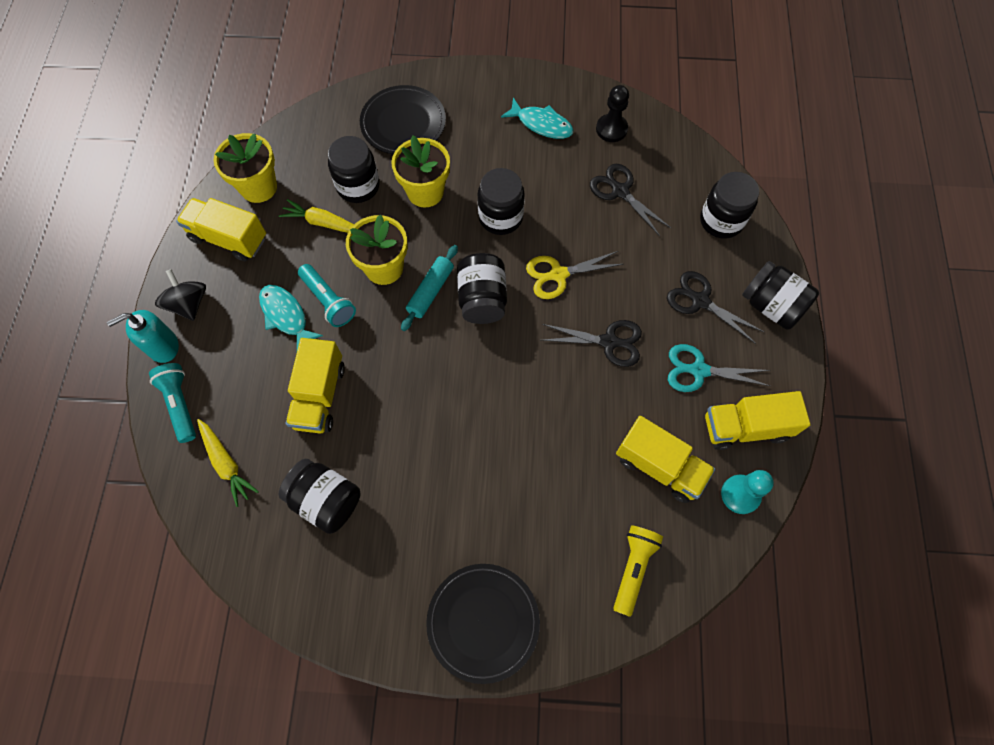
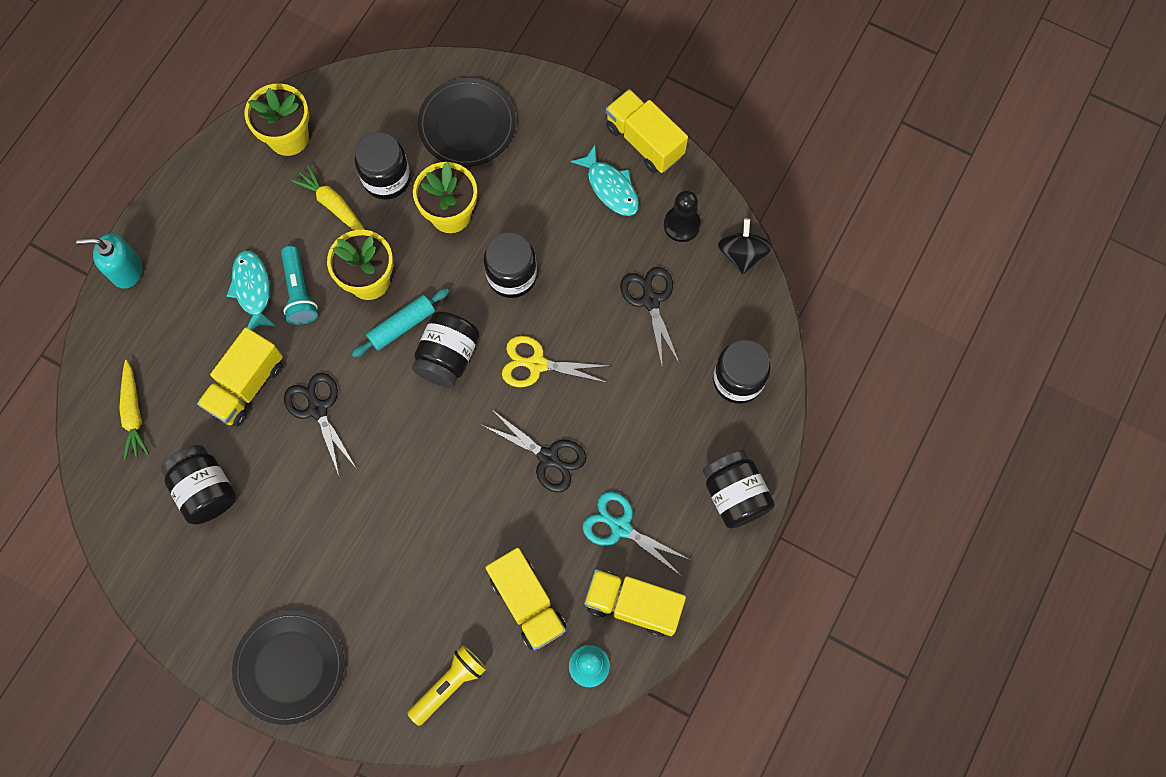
camera: 25 degrees right, 5 degrees up
(180, 404) = (117, 336): turquoise flashlight -> none
(189, 304) = (168, 236): black spinning top -> black spinning top (742, 254)
(229, 238) = (235, 182): yellow truck -> yellow truck (644, 141)
(699, 301) = (664, 456): black scissors -> black scissors (317, 408)

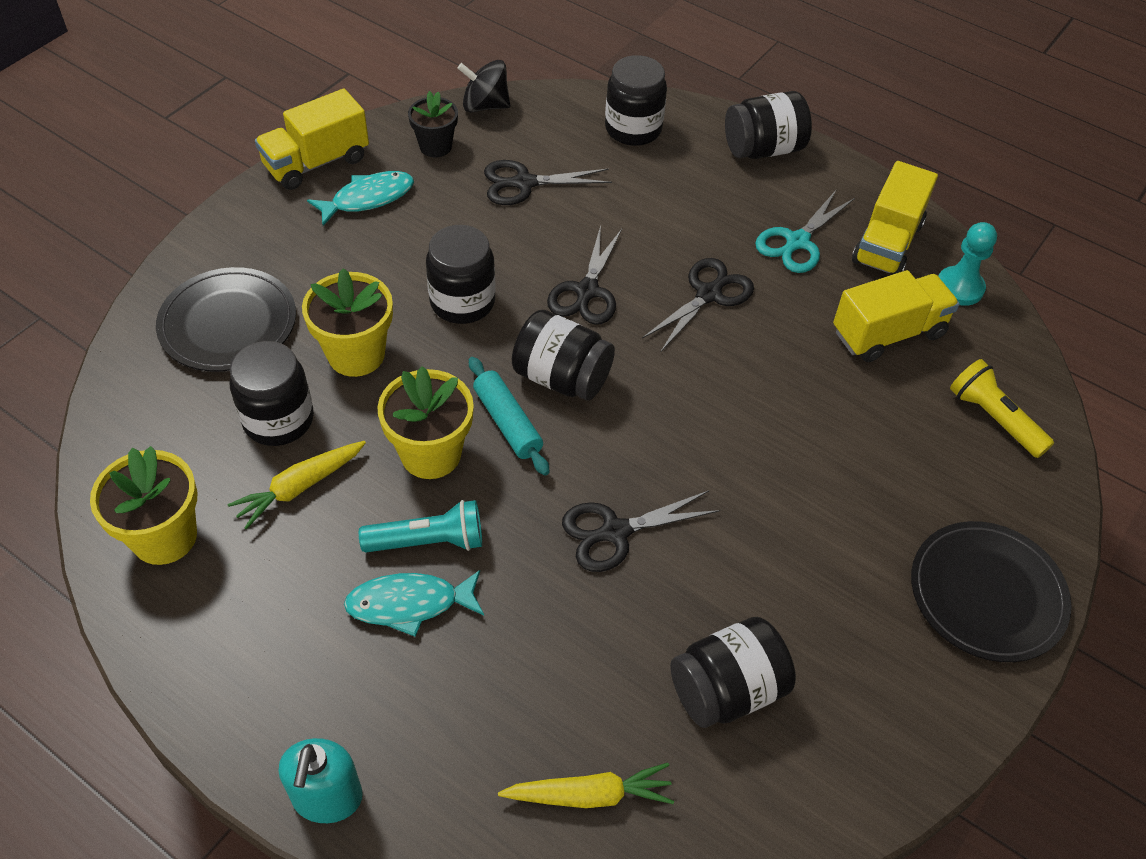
camera: 85 degrees left, 20 degrees down
(246, 386) = (566, 622): yellow truck -> none
(536, 364) = (587, 292): yellow scissors -> black scissors
(682, 225) = (435, 146): black pawn -> black flower pot

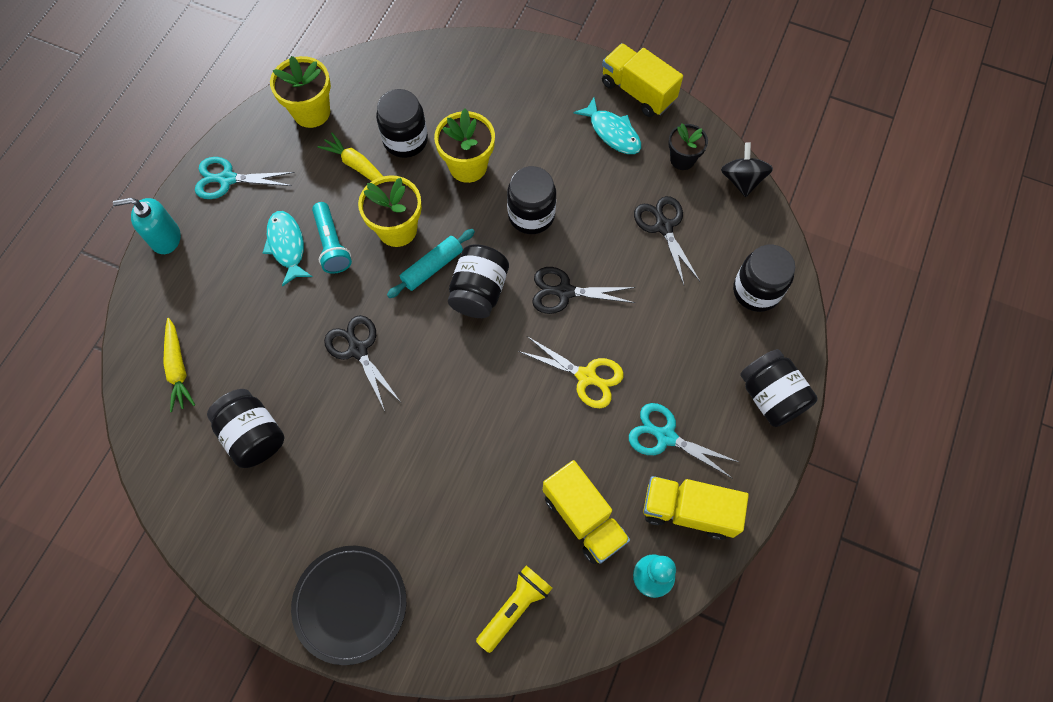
camera: 80 degrees right, 15 degrees up
(228, 324) = (475, 90): black plate -> none
(243, 682) = (227, 179): none -> turquoise scissors
(709, 294) = (587, 377): black scissors -> yellow scissors

